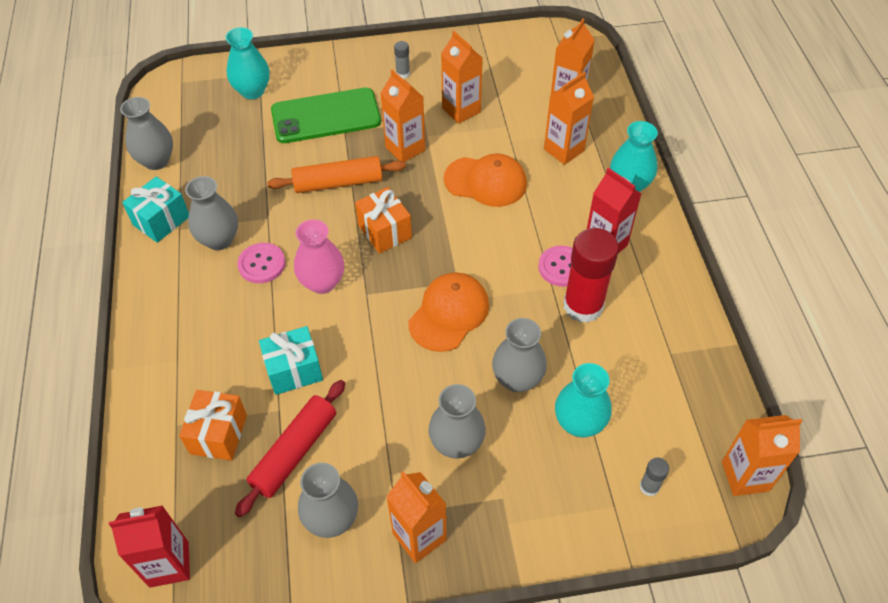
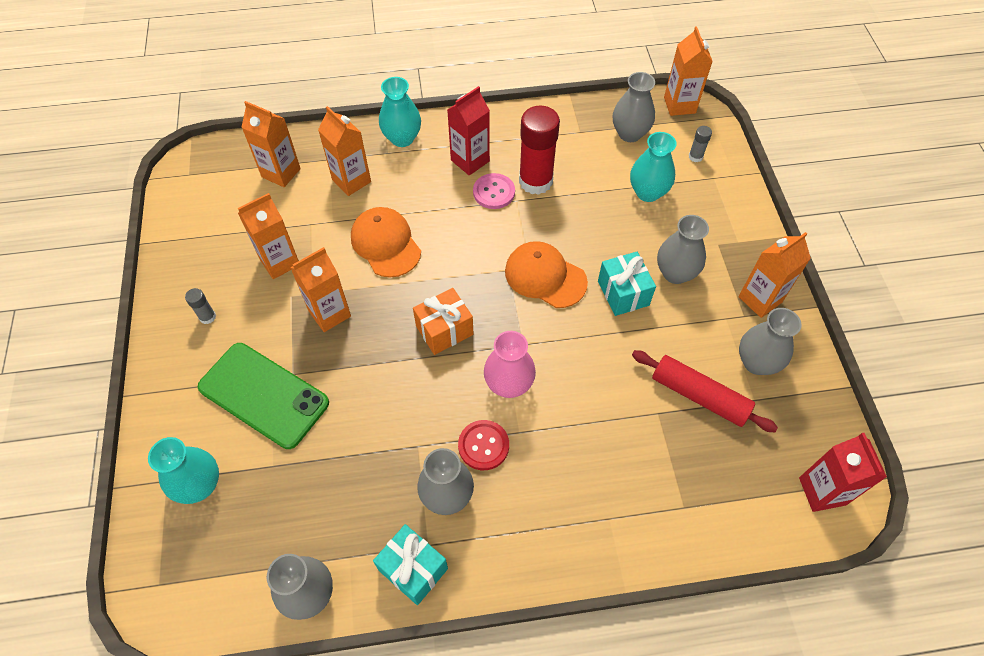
camera: 90 degrees left, 5 degrees up
(218, 434) = (689, 465): orange gift -> none
(262, 264) = (483, 445): pink button -> red button
(294, 370) = (614, 403): turquoise gift -> turquoise gift (623, 293)
(326, 116) = (263, 395): green phone -> green phone turned 45 degrees counterclockwise
(338, 183) = (372, 376): orange rolling pin -> none
(485, 181) = (385, 244): orange cap -> orange cap turned 45 degrees counterclockwise
(517, 379) = (611, 229): grey vase -> grey vase (629, 133)

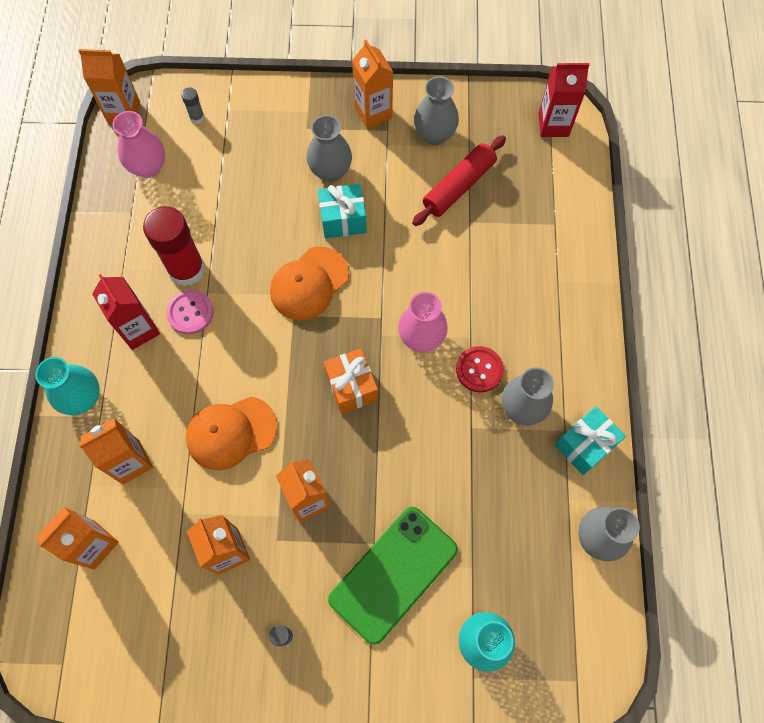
camera: 80 degrees left, 10 degrees up
(629, 133) = (148, 167): grey vase -> pink vase
(647, 192) = (230, 170): turquoise vase -> none

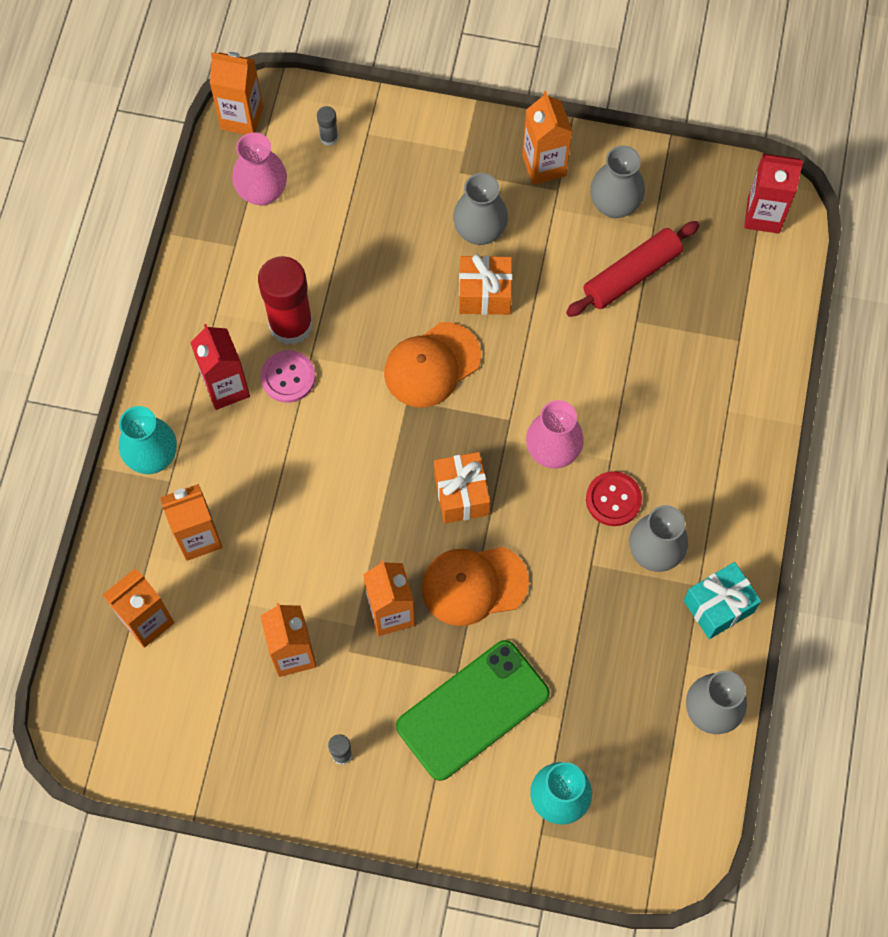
camera: 10 degrees right, 0 degrees up
(231, 433) = (315, 524): orange cap -> orange cap (474, 585)
(343, 220) = (484, 294): turquoise gift -> orange gift

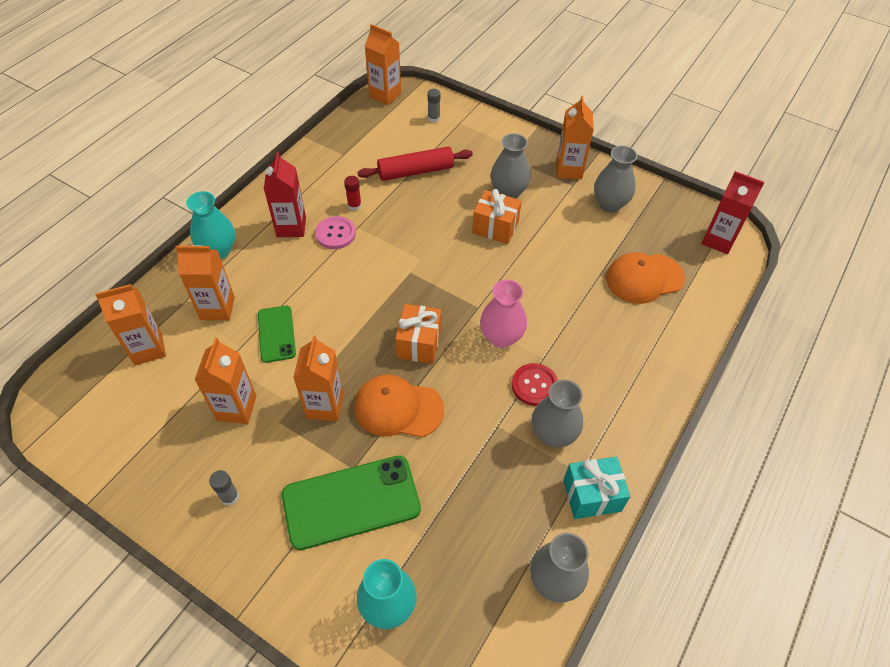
camera: 20 degrees right, 15 degrees down
(262, 192) = (376, 133): pink vase -> none
(288, 545) = (276, 334): none -> green phone
(291, 325) = (354, 205): red glue stick -> red glue stick, size x0.43
(432, 365) = (438, 257): orange cap -> orange cap (644, 278)
(631, 275) = (606, 247): red rolling pin -> red rolling pin (415, 171)

